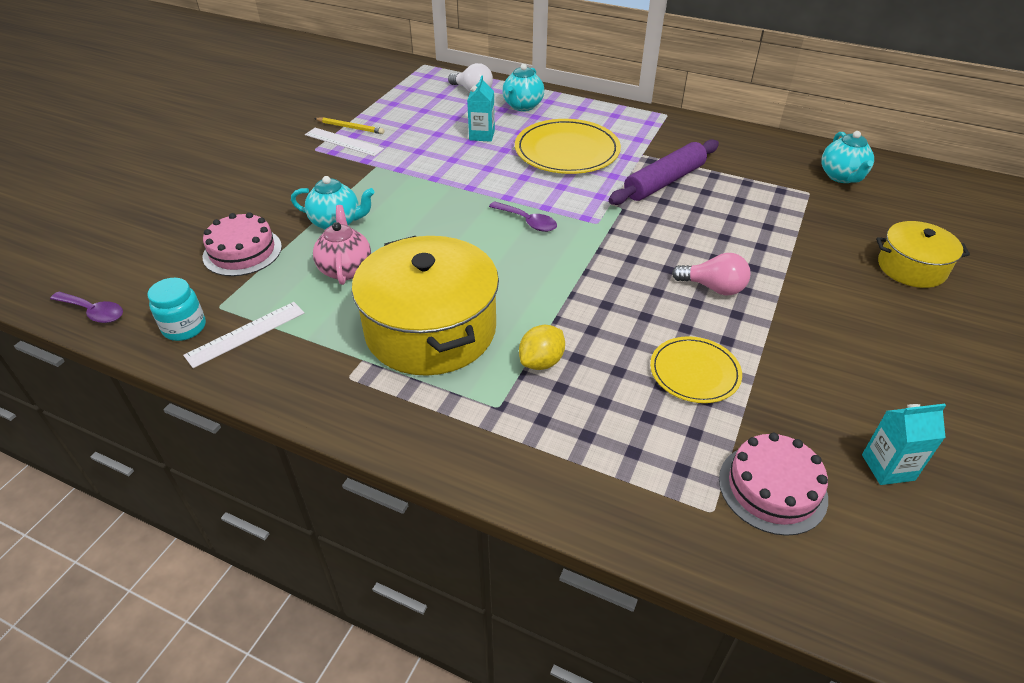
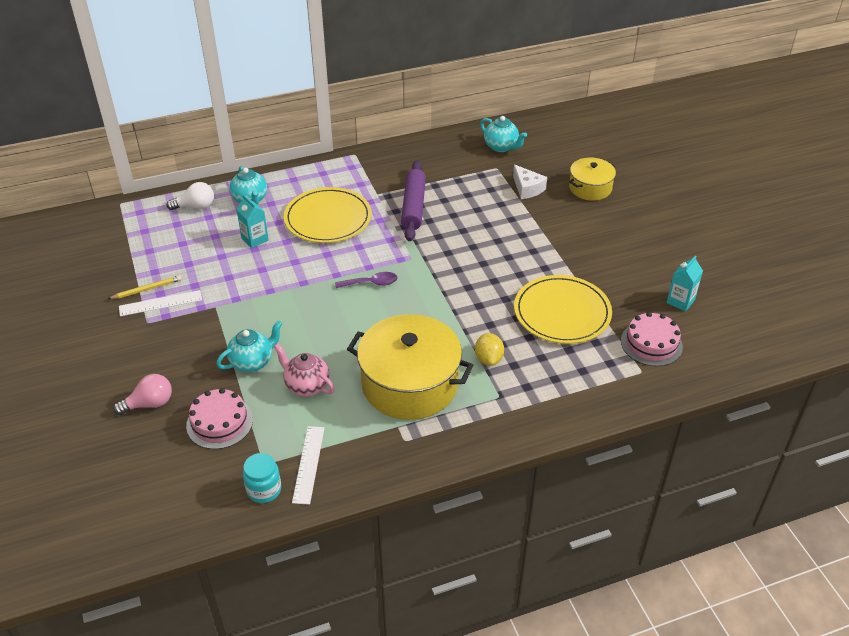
camera: 45 degrees left, 0 degrees up
(94, 312) = (184, 528): purple spoon -> none
(694, 372) = (562, 312): yellow plate -> yellow plate, size x1.67
(713, 288) = (517, 260): pink light bulb -> pink light bulb (149, 404)
(821, 228) = (527, 188): none -> white cheese

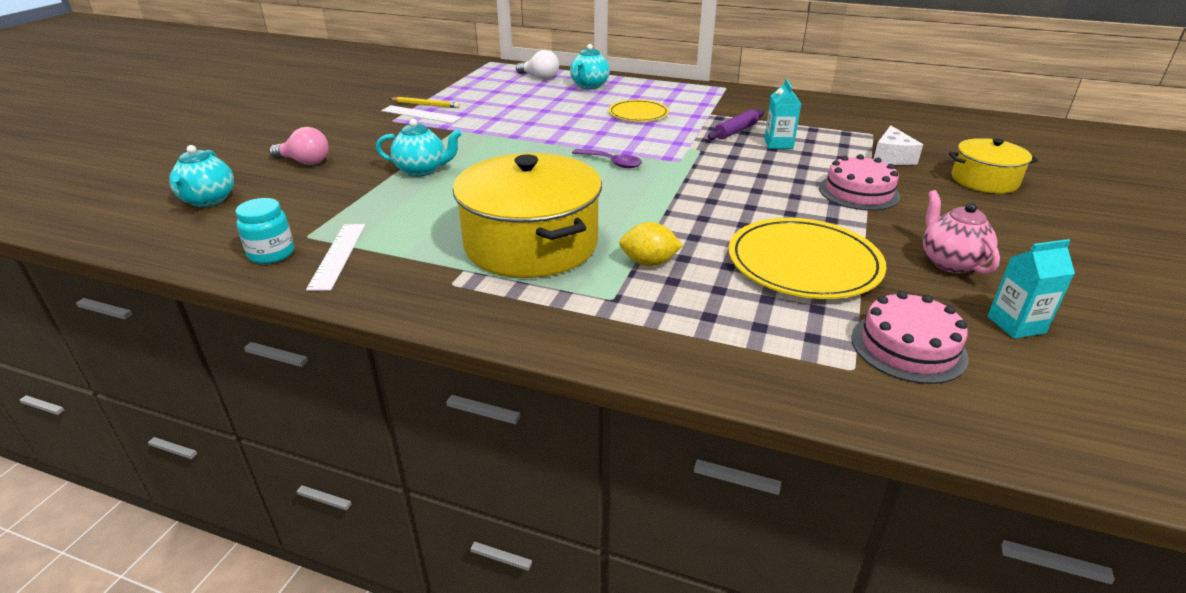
camera: 40 degrees right, 10 degrees down
(219, 422) = (327, 194): pink cake -> pink cake (858, 192)
(255, 239) = (554, 106): turquoise carton -> turquoise carton (778, 144)
(306, 386) = (436, 203): pink teapot -> pink teapot (950, 262)
(308, 464) = (338, 255): white ruler -> white ruler turned 45 degrees counterclockwise
(328, 218) = (638, 114): yellow plate -> yellow plate, size x0.60
(413, 207) = (736, 131): purple rolling pin -> purple rolling pin, size x0.61
(488, 359) = (649, 262): yellow lemon -> yellow lemon turned 60 degrees clockwise
(501, 147) = (899, 122): turquoise teapot -> turquoise teapot (208, 200)

